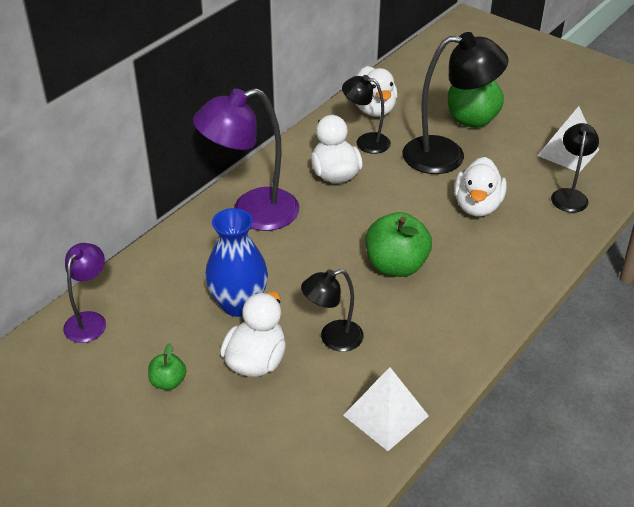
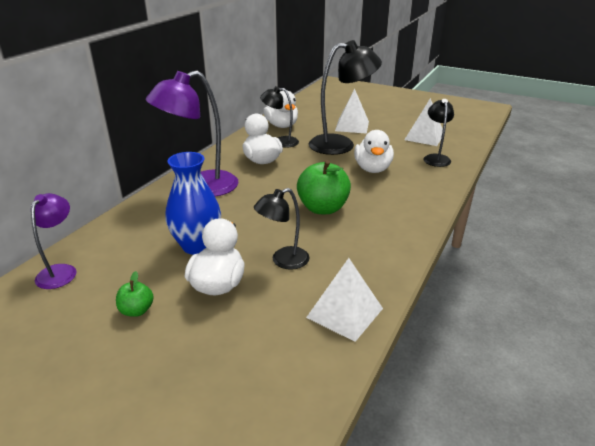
camera: 10 degrees left, 10 degrees down
(472, 120) = (352, 126): green apple -> white pyramid

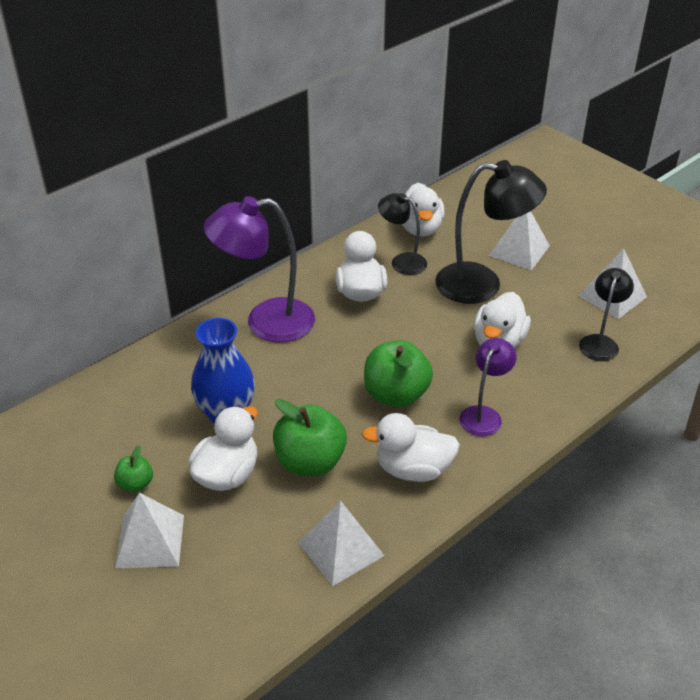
camera: 20 degrees right, 10 degrees up
(60, 271) = (78, 412): purple lamp -> purple lamp (484, 415)
(169, 351) = (150, 541): none -> white pyramid
(283, 261) = (310, 462): black lamp -> green apple
(365, 248) = (413, 469): none -> white duck

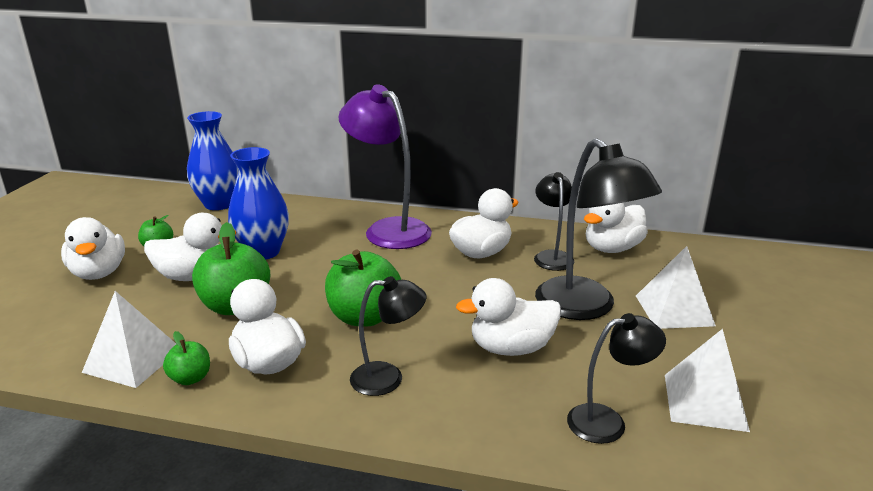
camera: 55 degrees right, 15 degrees down
(79, 412) = (219, 204): none -> blue vase
(150, 541) = (99, 273): white pyramid -> white duck
(397, 519) = (190, 378): none -> green apple
(484, 415) = (388, 378): purple lamp -> black lamp

